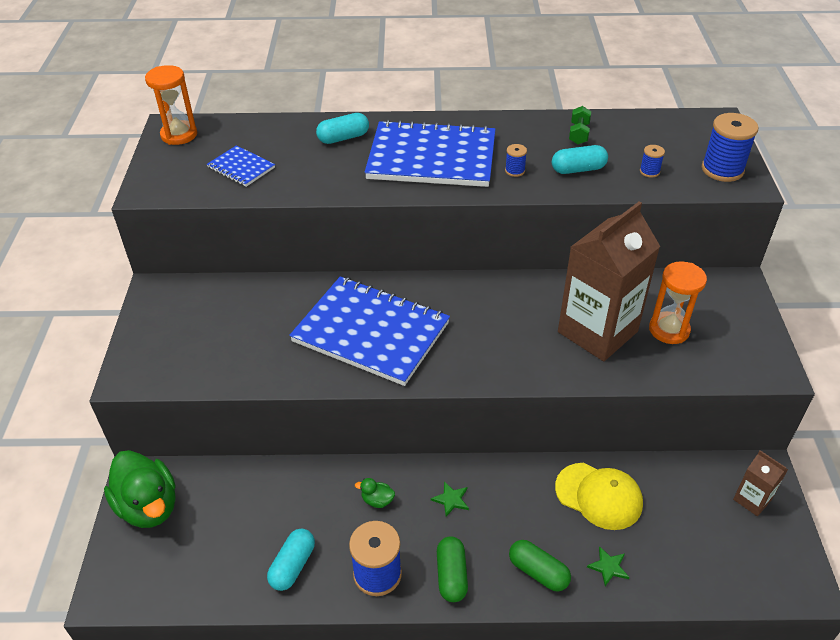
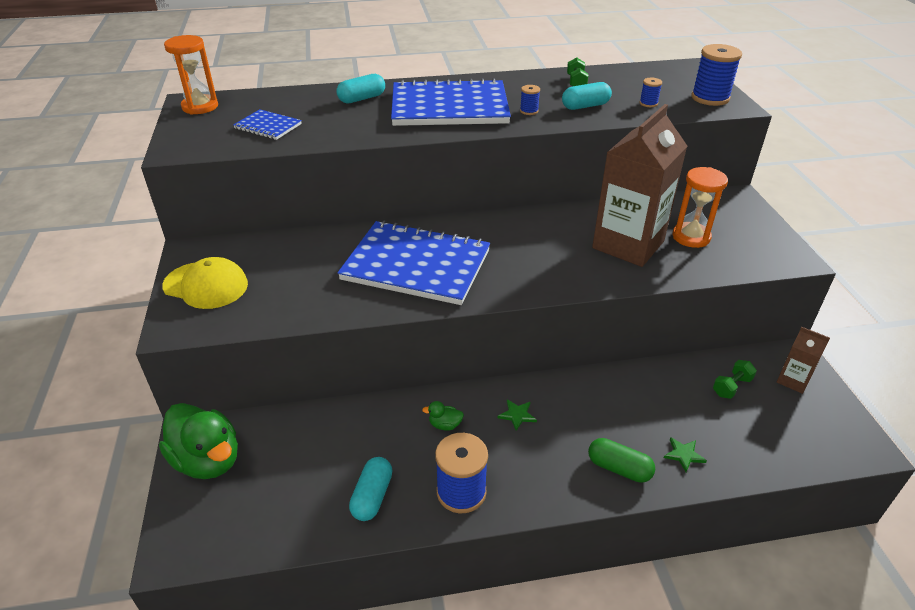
camera: 10 degrees left, 5 degrees down
(451, 575) = (535, 483): green capsule -> none
(599, 496) = (655, 394): yellow cap -> yellow cap (206, 285)
(682, 498) = (731, 387): none -> green dumbbell

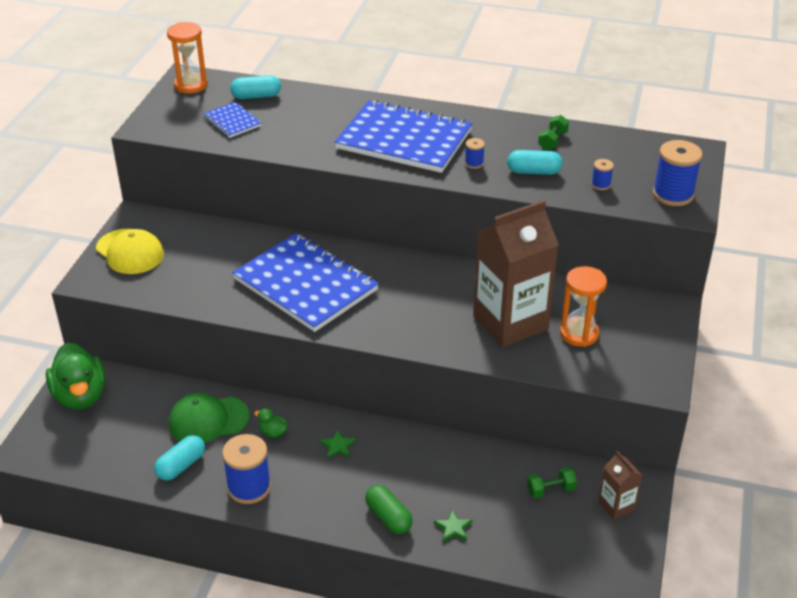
camera: 25 degrees right, 0 degrees up
(362, 99) = (333, 110): turquoise capsule -> turquoise capsule (256, 96)
(369, 436) = (208, 420): none -> green cap

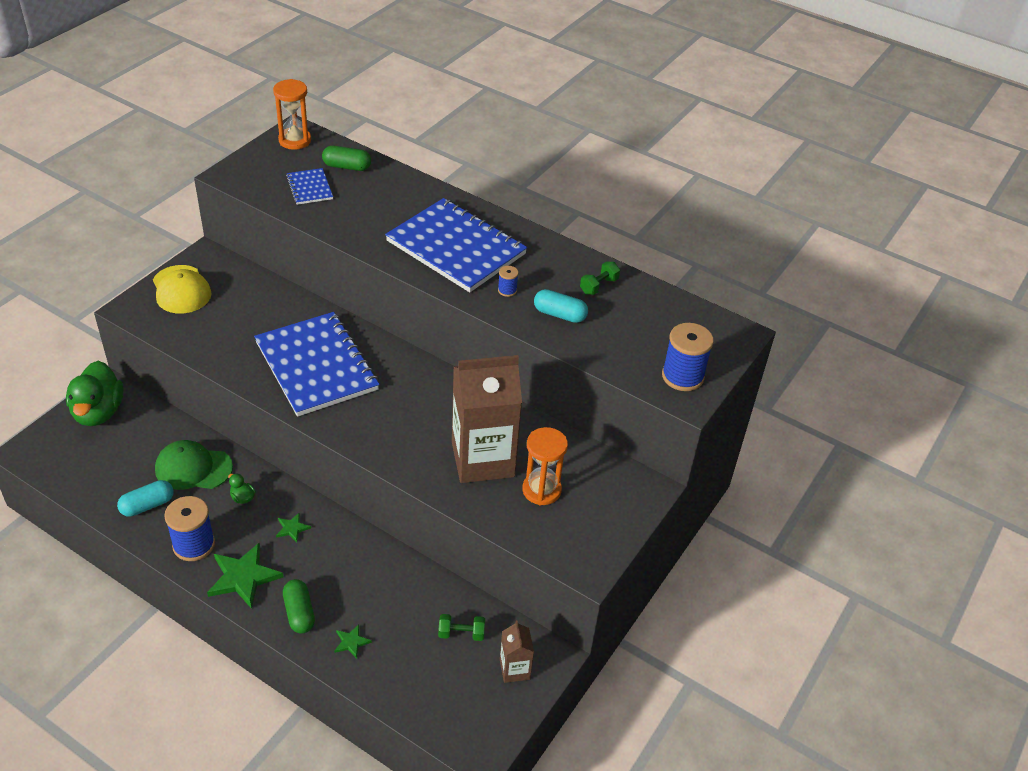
camera: 15 degrees right, 5 degrees up
(256, 96) = (347, 167): turquoise capsule -> green capsule
(315, 502) = (243, 577): none -> green star
(601, 185) = (617, 346): blue spool -> none

